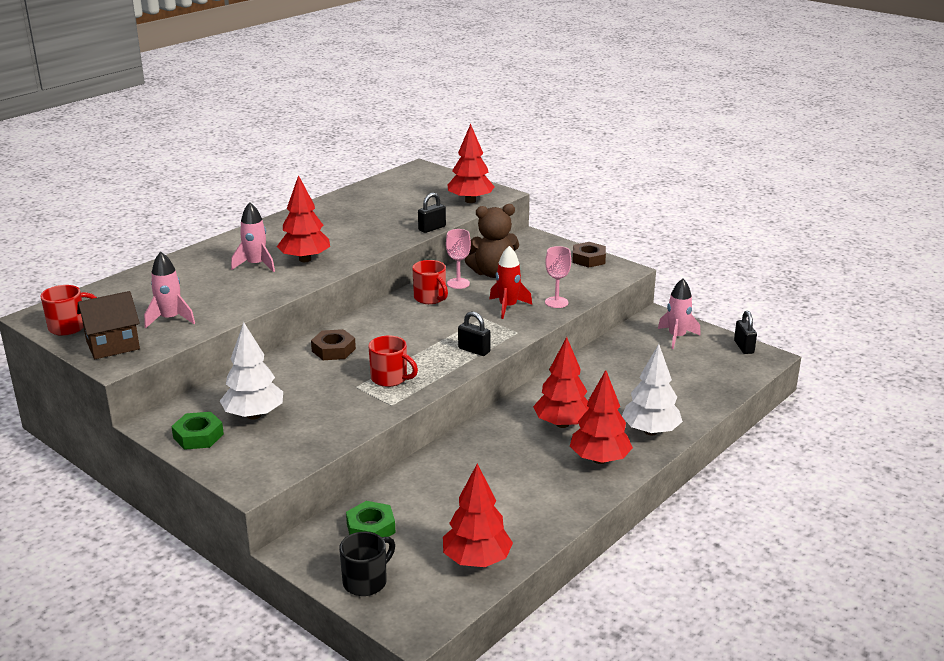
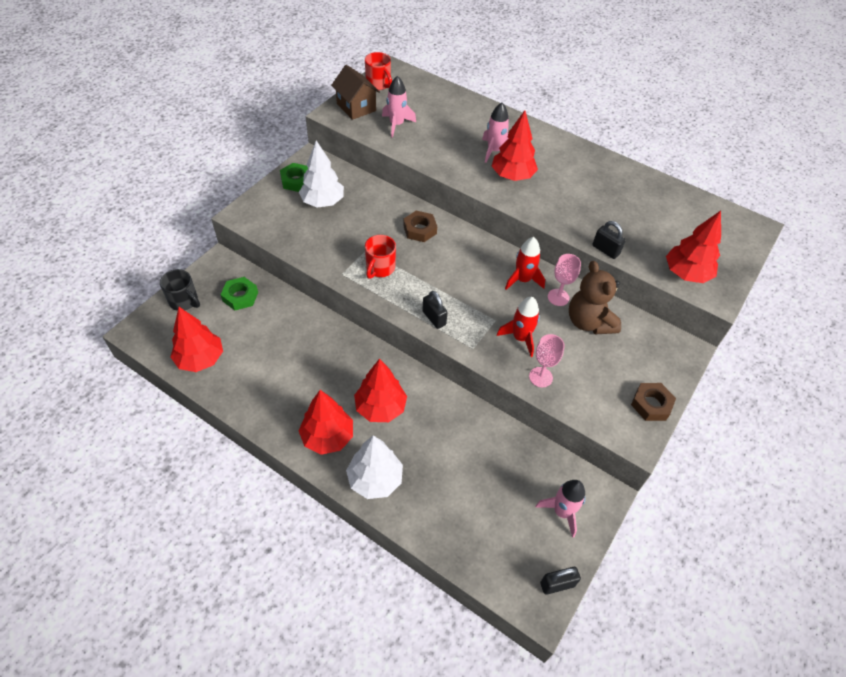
camera: 80 degrees right, 25 degrees up
(430, 298) = (523, 280): red mug -> red rocket
(474, 350) = (434, 318): black padlock -> black padlock turned 60 degrees counterclockwise

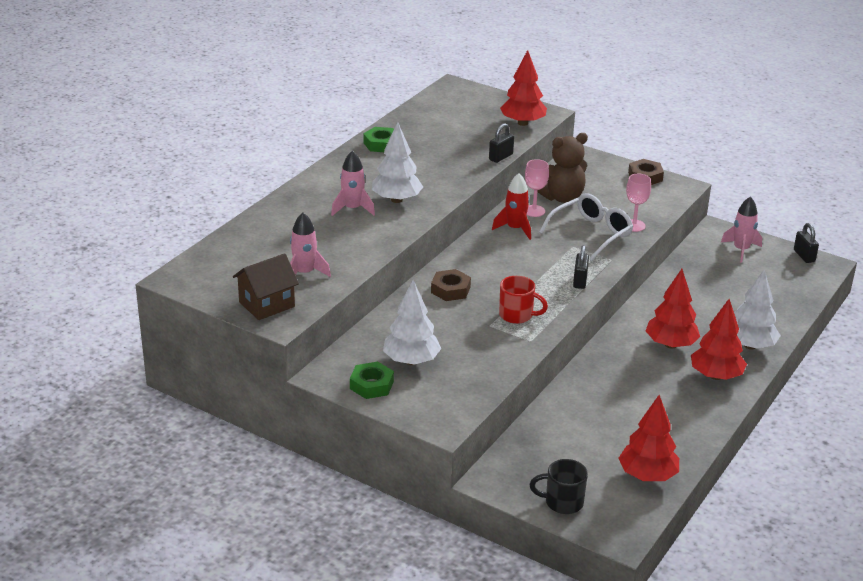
camera: 90 degrees left, 20 degrees down
(184, 301) = (562, 502): black mug -> black mug turned 120 degrees counterclockwise
(240, 296) = (544, 455): green nut -> green nut (381, 144)
(378, 84) = (212, 288): red mug -> none
(434, 318) = (580, 281): black padlock -> black padlock turned 45 degrees counterclockwise
(512, 176) = (396, 200): red tree -> white tree
(520, 338) = (591, 233): red rocket -> white glasses

